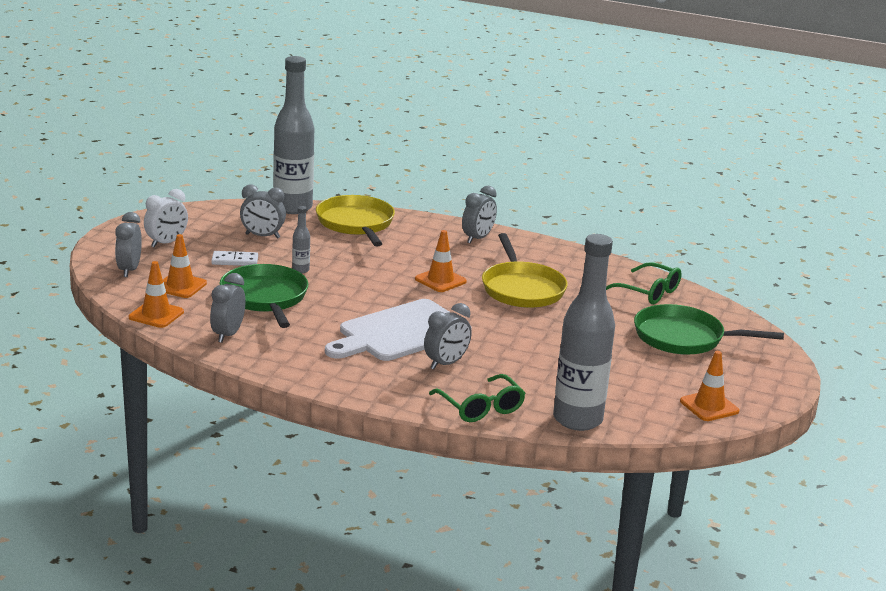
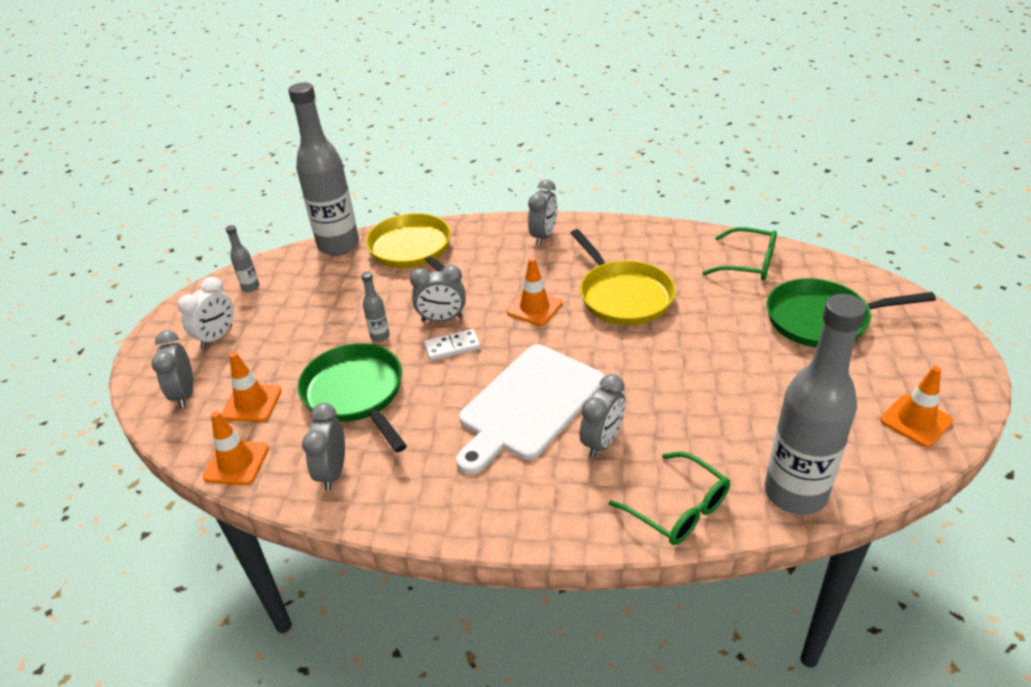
camera: 10 degrees left, 15 degrees up
(205, 219) = (250, 287): none -> grey bottle
(234, 261) = (302, 343): white domino -> white domino (452, 347)
(262, 236) = (320, 296): grey clock -> grey clock (442, 319)

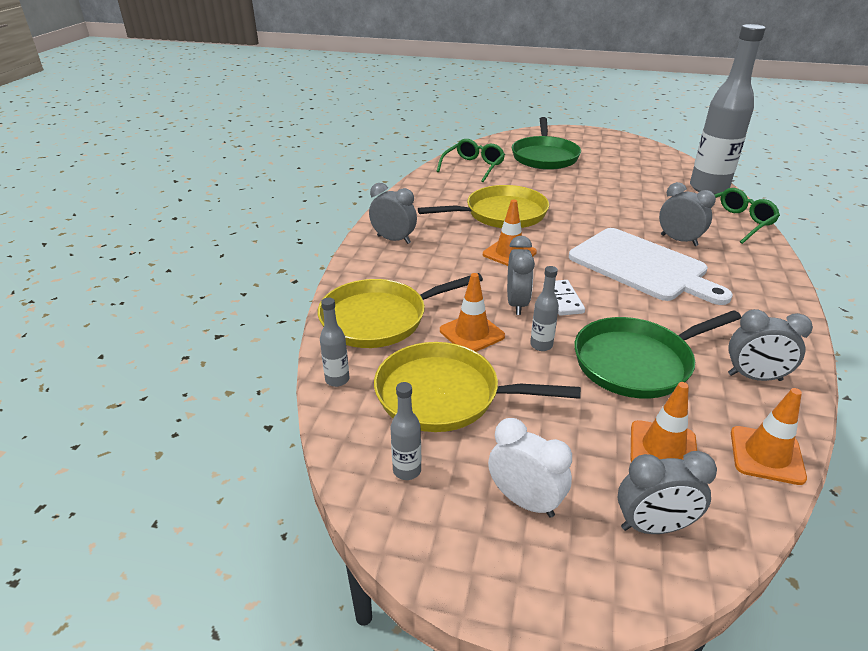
camera: 85 degrees left, 5 degrees down
(320, 293) = (444, 395): none -> yellow pan
(338, 245) = (337, 380): grey bottle -> grey bottle, size x0.41
(916, 421) = (640, 151): orange traffic cone -> orange traffic cone (472, 333)

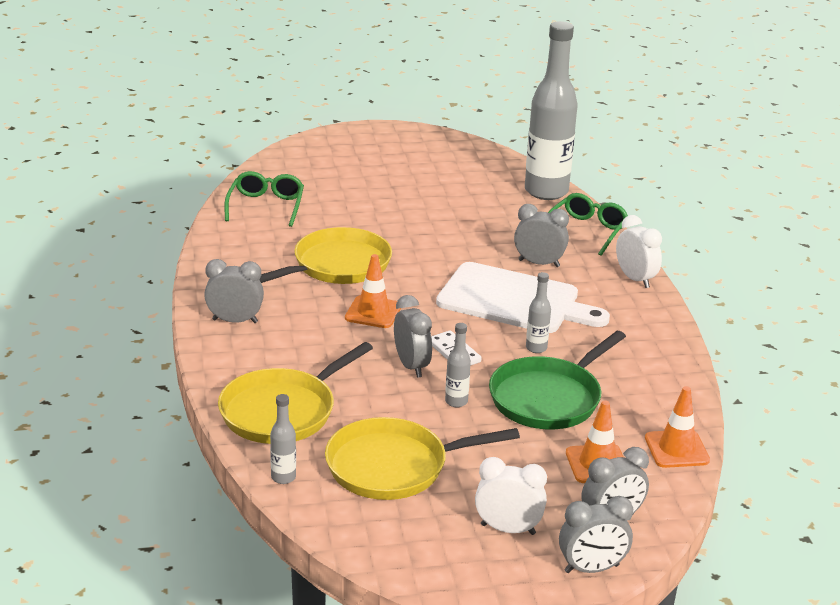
camera: 25 degrees left, 5 degrees down
(407, 470) = (399, 533): grey bottle -> grey bottle (536, 348)
(472, 333) = (384, 405): orange traffic cone -> none
(544, 156) = (344, 177): green pan -> none
(754, 377) = (650, 388): grey clock -> grey clock (591, 569)
(770, 269) = (635, 279): none -> white clock

